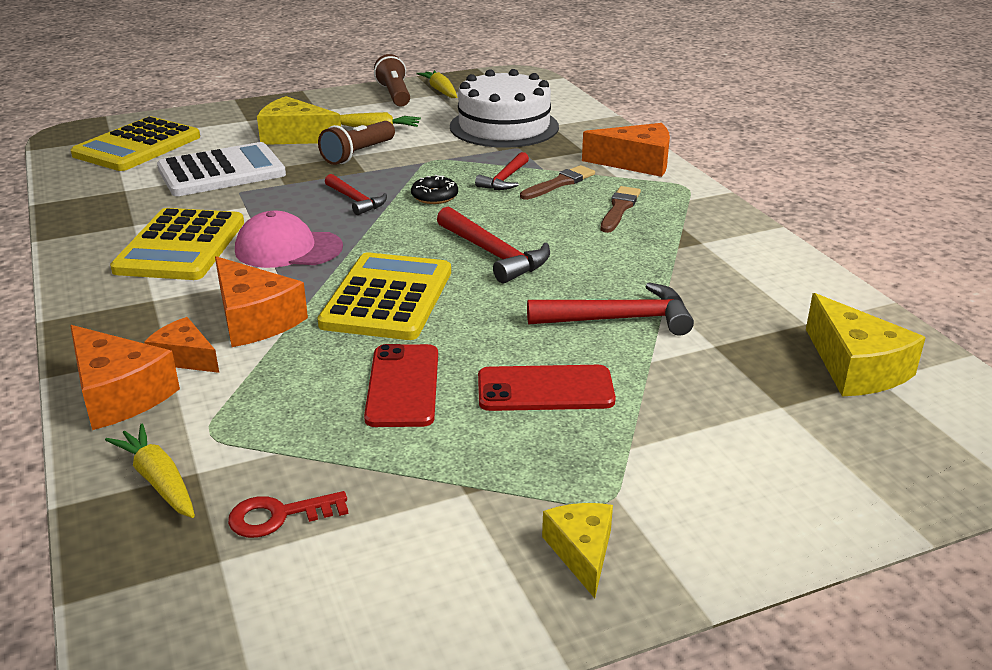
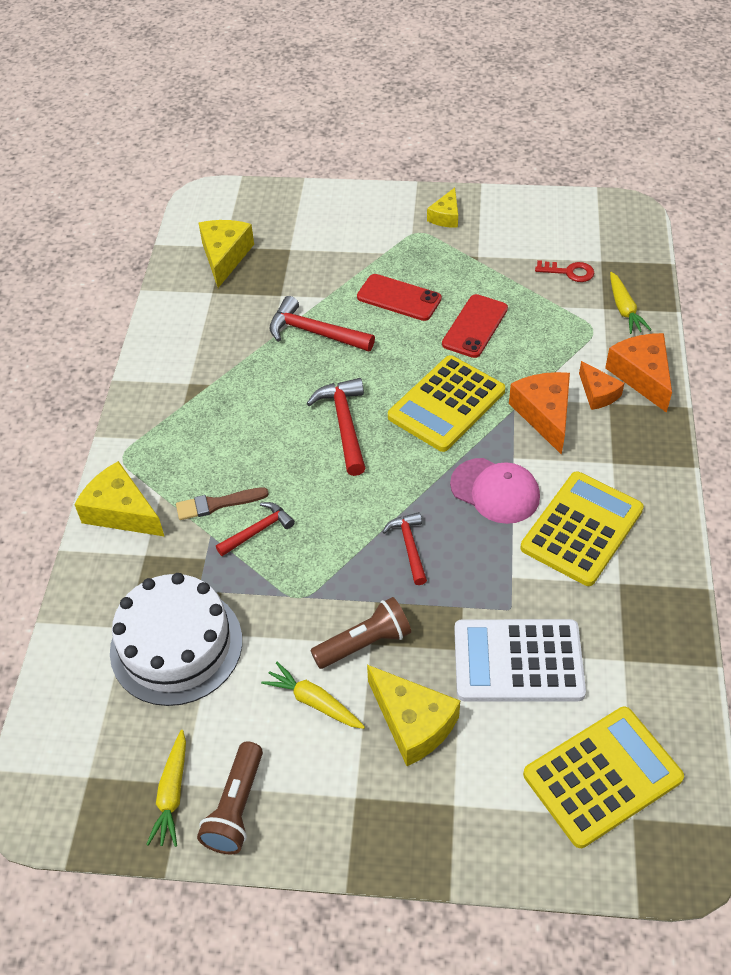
camera: 150 degrees left, 20 degrees up
(434, 196) = (337, 525): black donut -> none
(619, 208) = (204, 446): brown brush -> none
(636, 163) = (121, 511): orange cheese -> yellow cheese

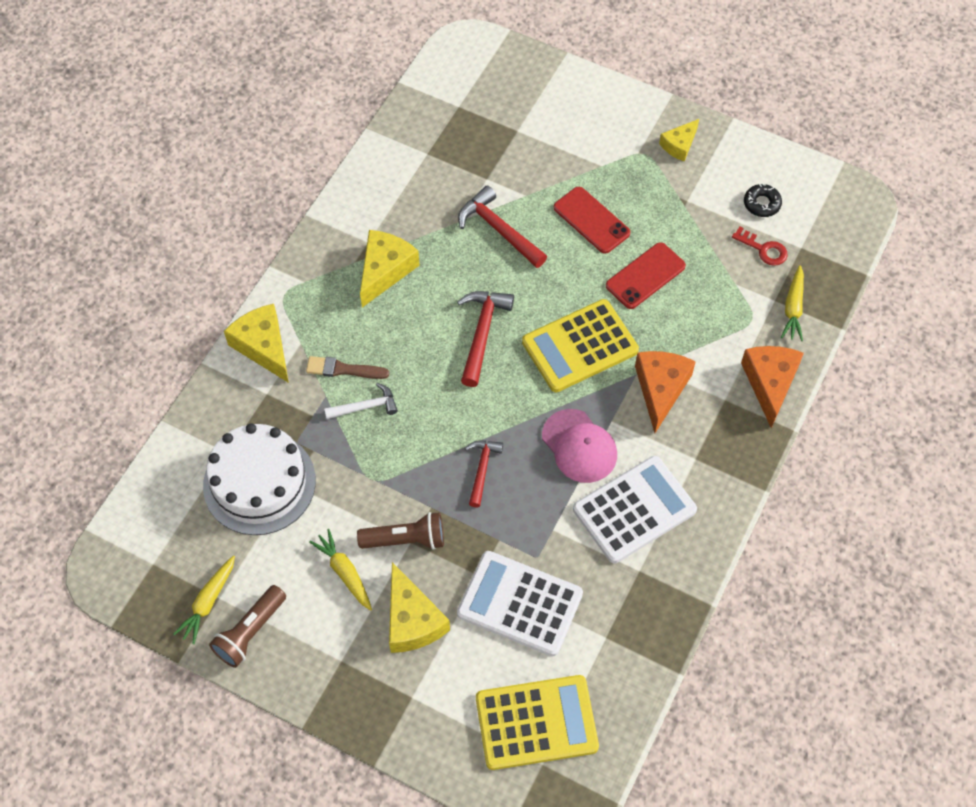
camera: 20 degrees right, 10 degrees up
(225, 257) = (455, 118): yellow cheese -> yellow cheese (385, 270)
(258, 530) = (366, 407): red hammer -> white hammer
(546, 238) = (761, 204): none -> black donut
(582, 529) = (634, 510): yellow calculator -> white calculator
(598, 393) = (720, 386): orange cheese -> none

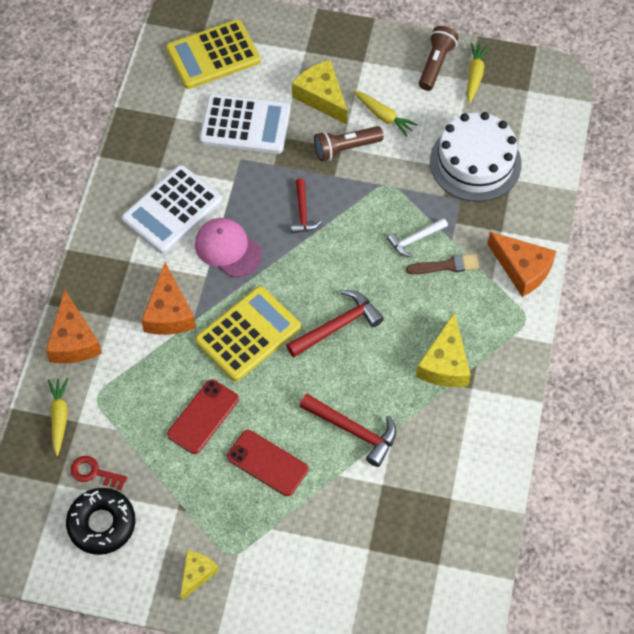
camera: 165 degrees right, 0 degrees up
(263, 346) = (522, 269): yellow cheese -> orange cheese
(482, 333) = (338, 326): red hammer -> red hammer turned 120 degrees counterclockwise
(761, 204) = (102, 524): black donut -> black donut, size x1.77

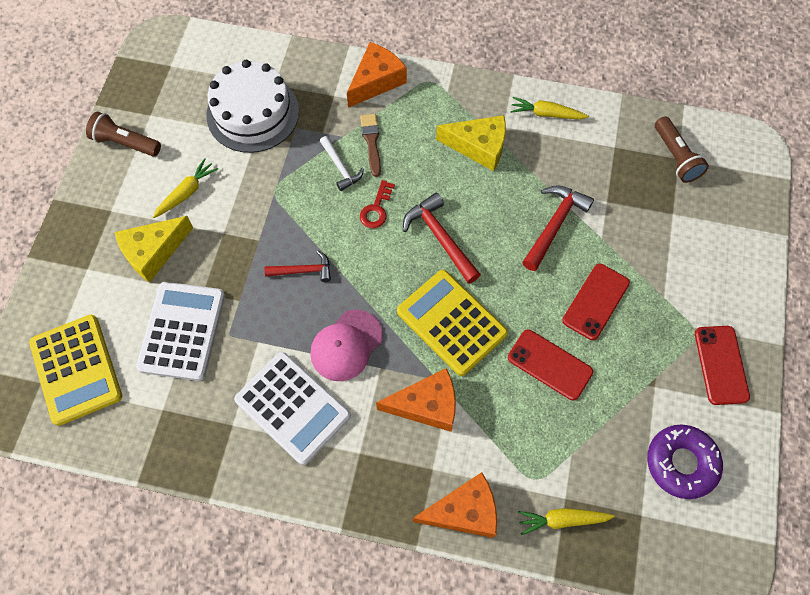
camera: 90 degrees left, 5 degrees up
(94, 472) = (624, 475): red key -> red key (376, 209)
(102, 524) = (681, 463): black donut -> purple donut
(197, 574) = (721, 365): yellow cheese -> red phone
(345, 148) = (224, 229): brown flashlight -> brown flashlight (675, 157)
(475, 75) = (145, 109): yellow carrot -> yellow carrot (546, 114)

